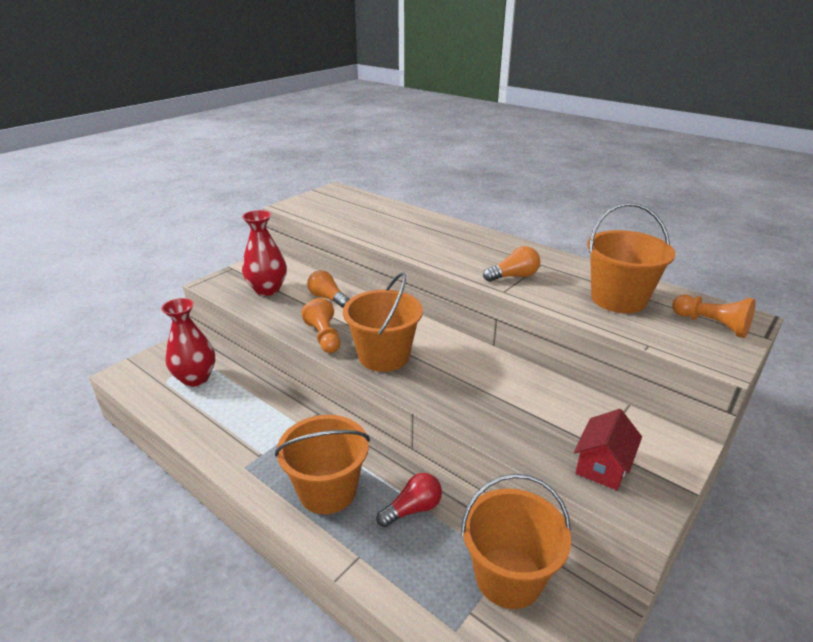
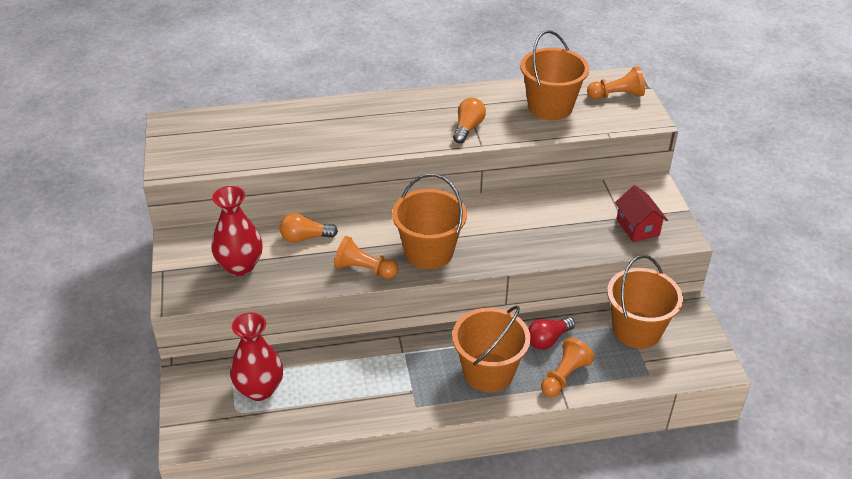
camera: 50 degrees left, 10 degrees up
(376, 551) = (564, 376): none -> orange pawn
(413, 509) = (548, 340): red light bulb -> red light bulb turned 135 degrees counterclockwise

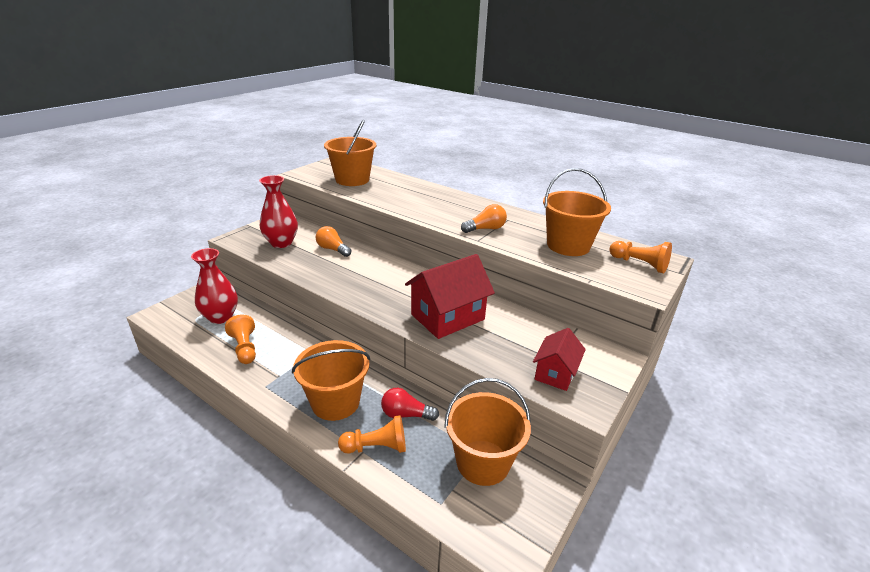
camera: 45 degrees right, 10 degrees down
(364, 269) = (330, 280): orange pawn -> orange pawn (245, 348)
(429, 252) = (380, 294): orange bucket -> orange bucket (352, 180)
(510, 235) = (447, 317): none -> red house

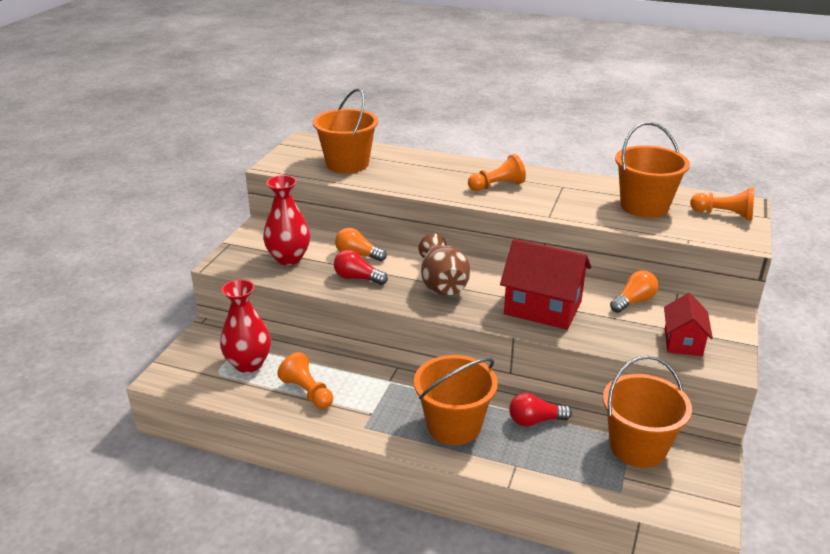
camera: 15 degrees left, 0 degrees up
(318, 266) = (357, 278): none -> red light bulb
(376, 447) = (526, 458): orange pawn -> orange pawn (497, 186)
(379, 282) = (442, 284): none -> brown vase
(447, 317) = (543, 308): red house -> red house turned 75 degrees clockwise
(485, 229) = (547, 201): orange light bulb -> orange light bulb (633, 301)

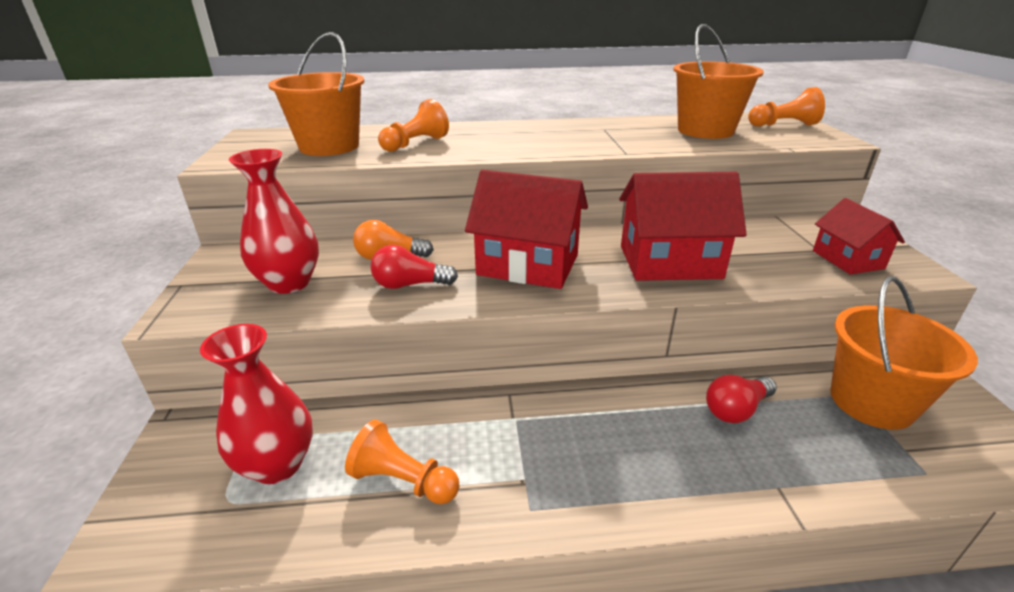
camera: 25 degrees left, 0 degrees up
(442, 284) = (528, 265): brown vase -> red house
(454, 425) = (650, 455): orange bucket -> none
(497, 186) = (536, 138): orange pawn -> orange pawn (415, 144)
(633, 301) = (749, 233): orange light bulb -> none

